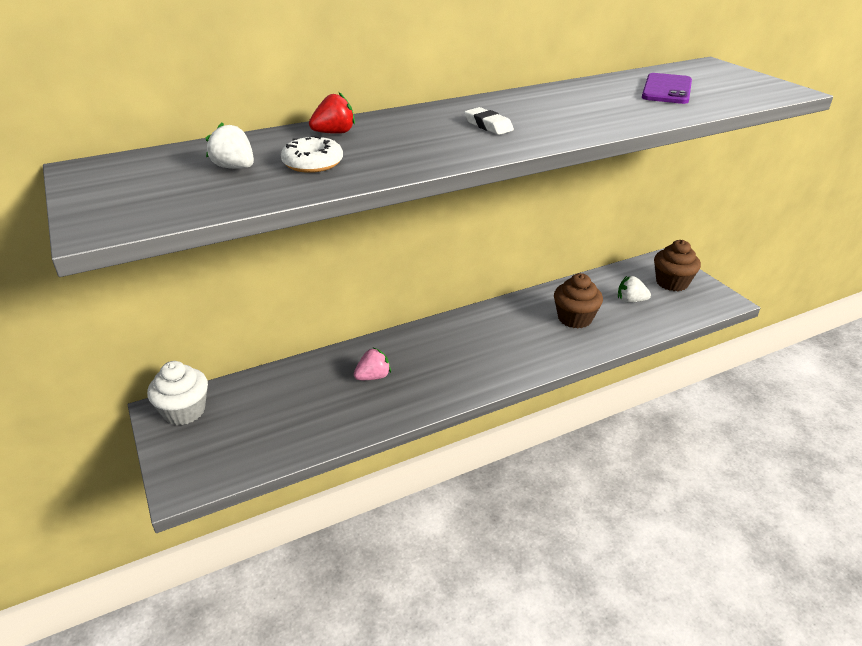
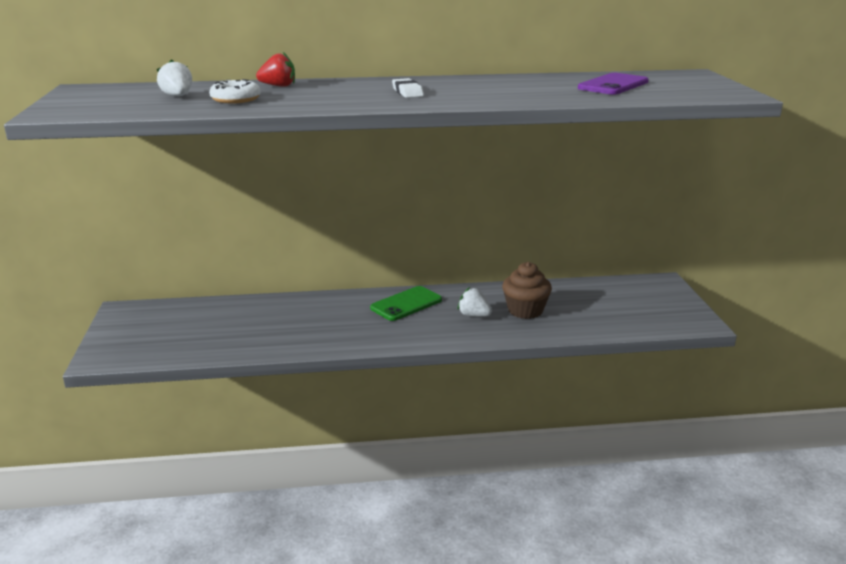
camera: 20 degrees right, 10 degrees down
(184, 411) = (138, 313): white cupcake -> none
(373, 377) = (303, 319): pink strawberry -> none
(461, 334) = (406, 304): none -> green phone
(630, 301) = (596, 307): white strawberry -> white strawberry (474, 315)
(672, 283) = (654, 300): brown cupcake -> none

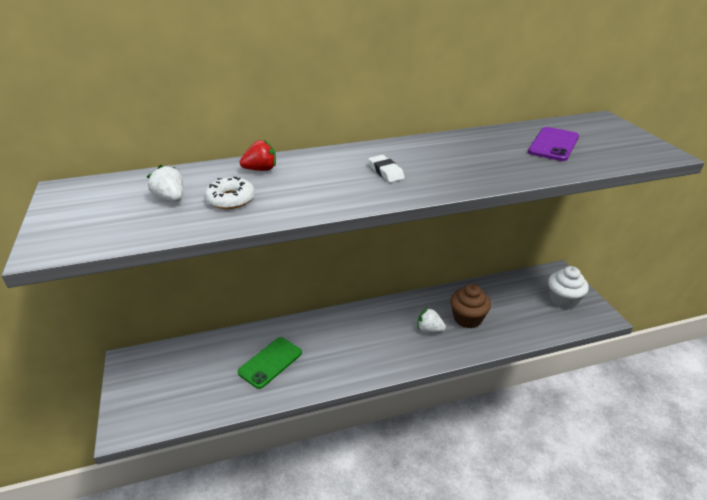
camera: 10 degrees left, 10 degrees up
(406, 304) = (371, 322): green phone -> green phone (270, 362)
(655, 305) = (563, 300): none -> white cupcake

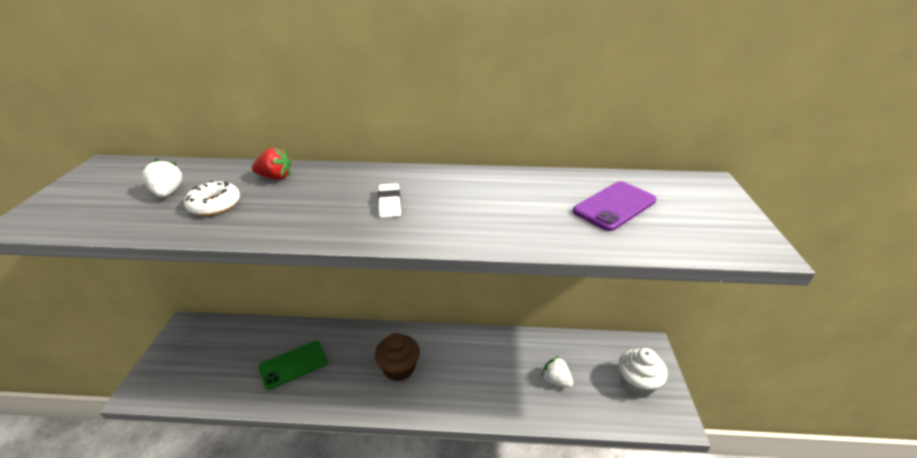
camera: 20 degrees right, 0 degrees up
(429, 329) = (464, 375): white strawberry -> white strawberry (556, 380)
(467, 318) = (512, 374): brown cupcake -> brown cupcake (399, 368)

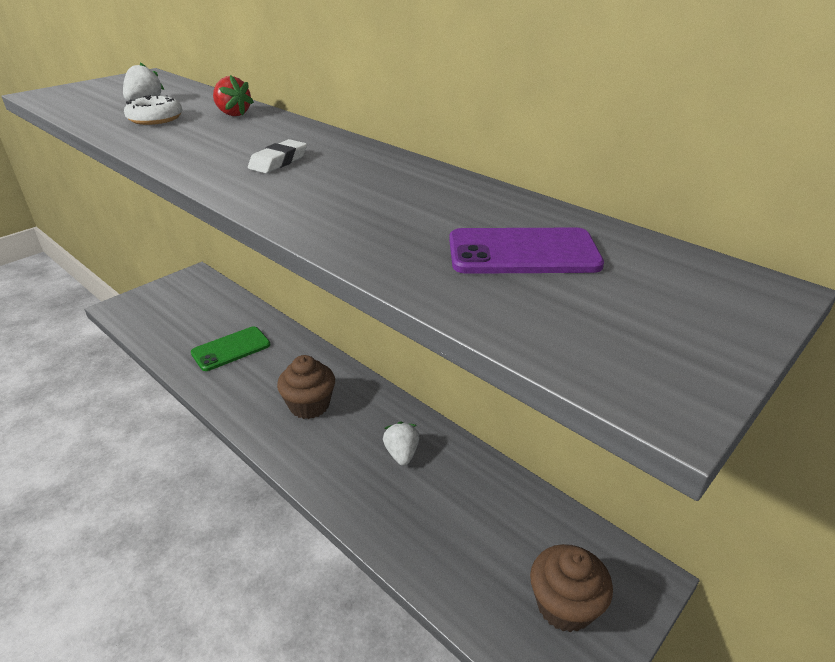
camera: 40 degrees right, 0 degrees up
(293, 365) = (231, 349): green phone -> green phone turned 45 degrees counterclockwise
(556, 380) = (457, 525): white strawberry -> white strawberry (401, 454)
(636, 383) = (564, 605): white cupcake -> brown cupcake

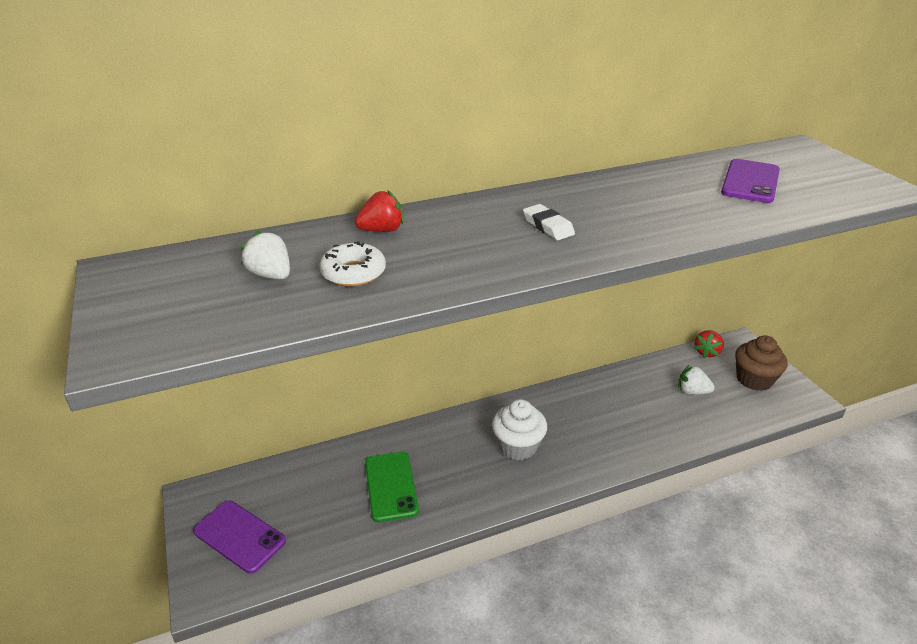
camera: 65 degrees left, 0 degrees up
(164, 303) = (239, 536): none -> purple phone
(309, 405) = (517, 446): brown cupcake -> white cupcake
(401, 454) = (603, 408): white strawberry -> white strawberry (692, 391)
(586, 536) = (707, 352): none -> red strawberry

